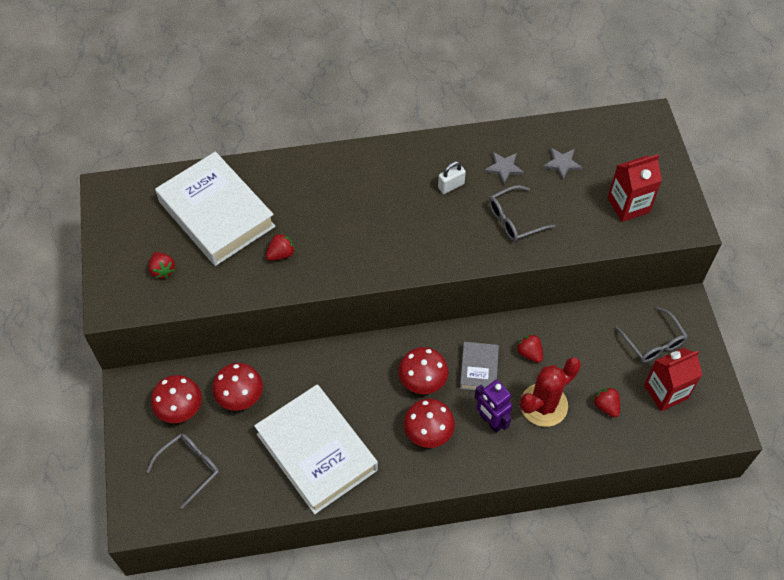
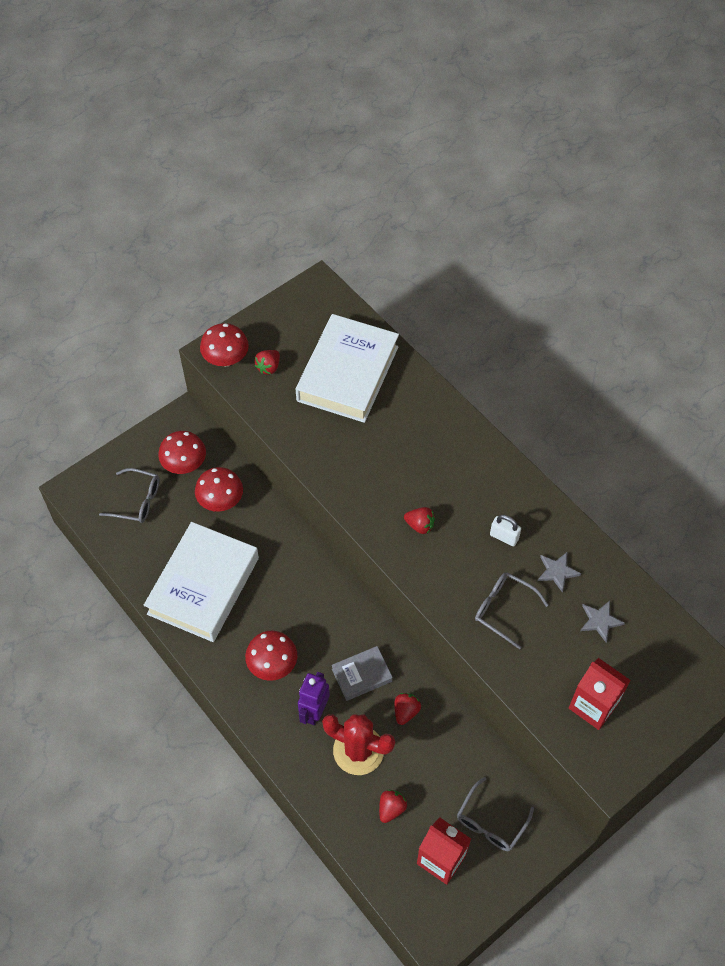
camera: 60 degrees right, 0 degrees up
(281, 254) = (339, 442): red strawberry -> red strawberry (420, 525)
(422, 381) = (321, 634): red mushroom -> red mushroom (226, 359)

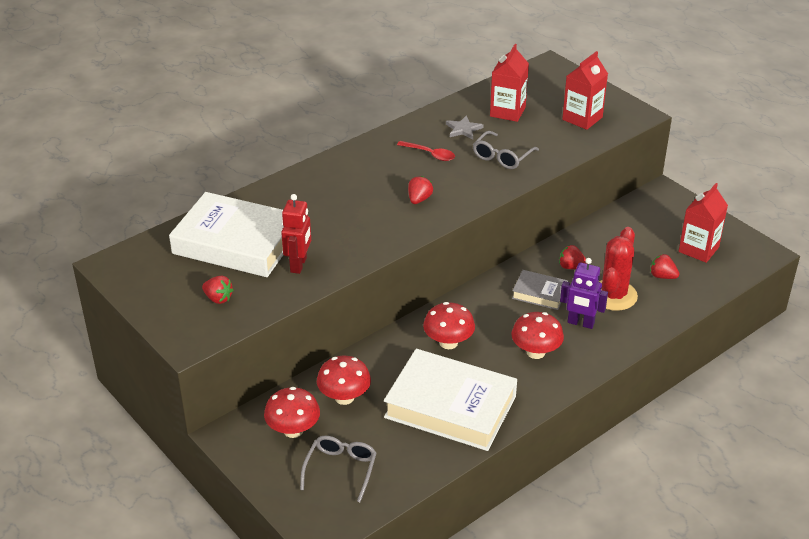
camera: 90 degrees left, 20 degrees down
(226, 359) = (200, 331): red mushroom -> red mushroom (448, 342)
(314, 425) = (299, 265): none -> red robot
(362, 675) = (539, 293): grey book -> grey book turned 45 degrees counterclockwise
(491, 822) = (660, 223): grey glasses -> none
(504, 537) = (430, 154): white padlock -> red spoon
(600, 621) = (507, 112): grey star -> red carton

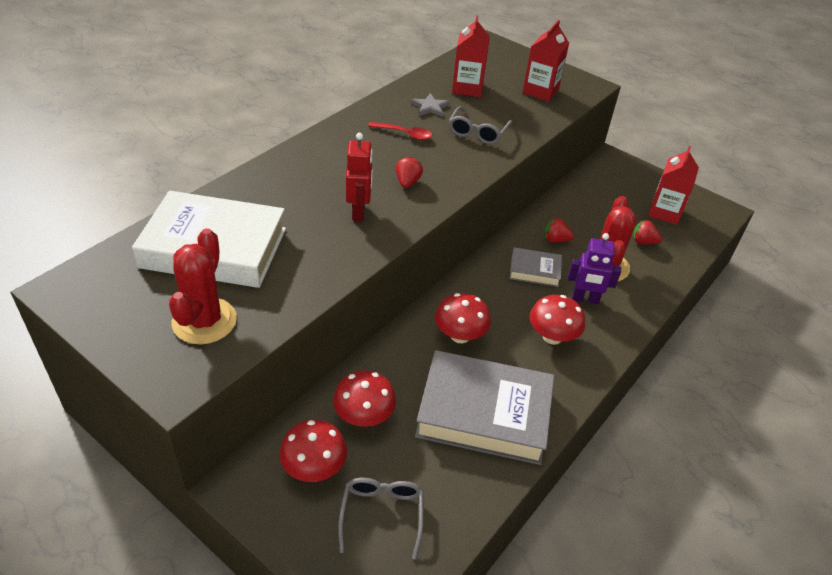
camera: 15 degrees left, 5 degrees up
(218, 298) = (204, 321): red strawberry -> red cactus
(299, 265) = (294, 269): red robot -> red robot (359, 212)
(450, 406) = (484, 413): white book -> grey book

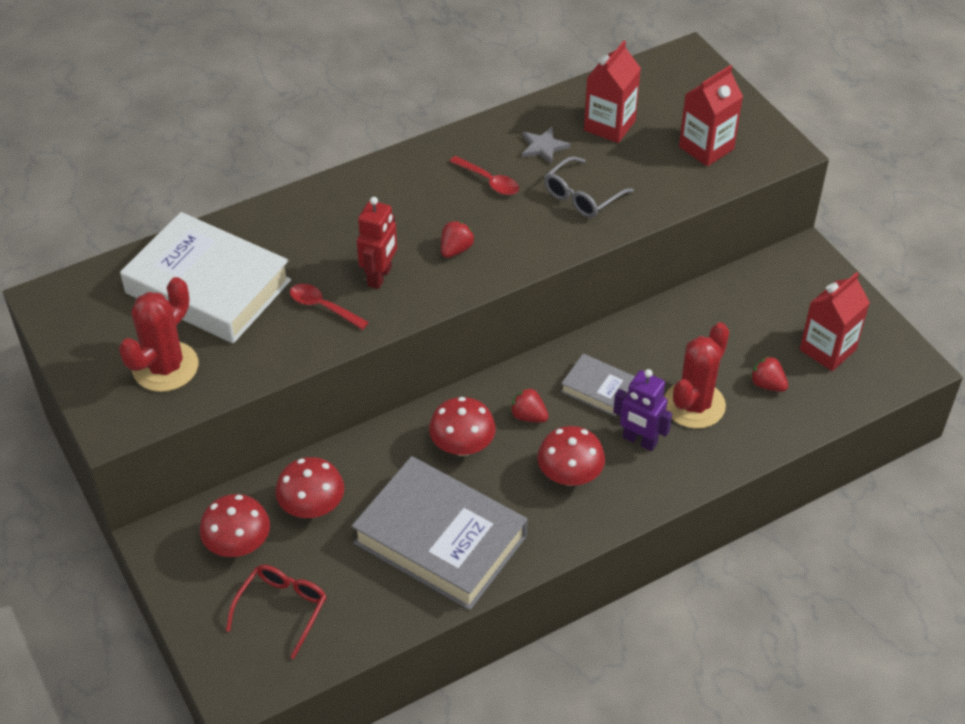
camera: 25 degrees right, 5 degrees up
(324, 243) = (323, 307): none -> red spoon
(382, 515) = (282, 609): grey glasses -> red glasses
(555, 240) = (651, 355): red strawberry -> red strawberry (528, 416)

